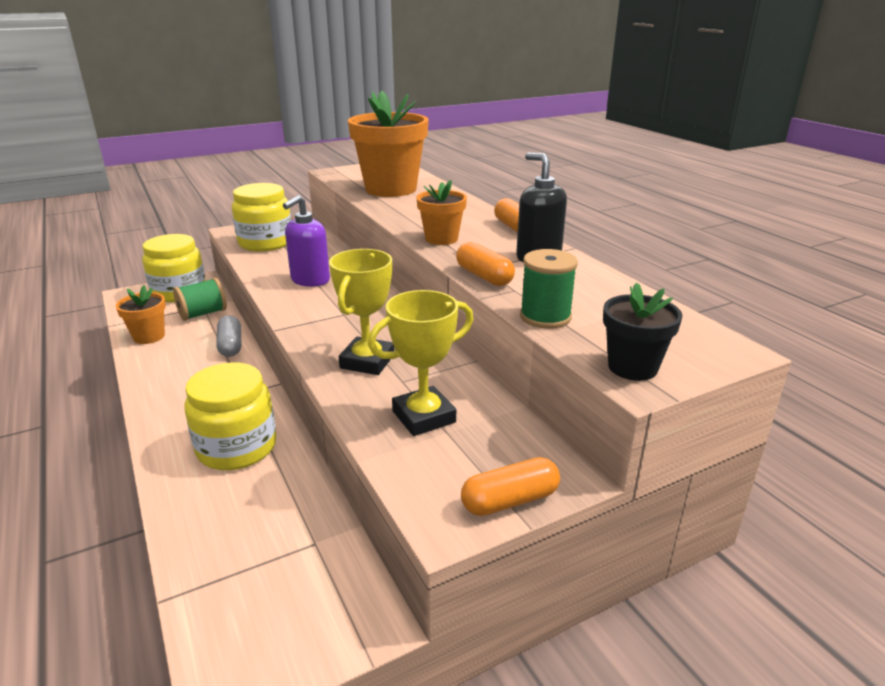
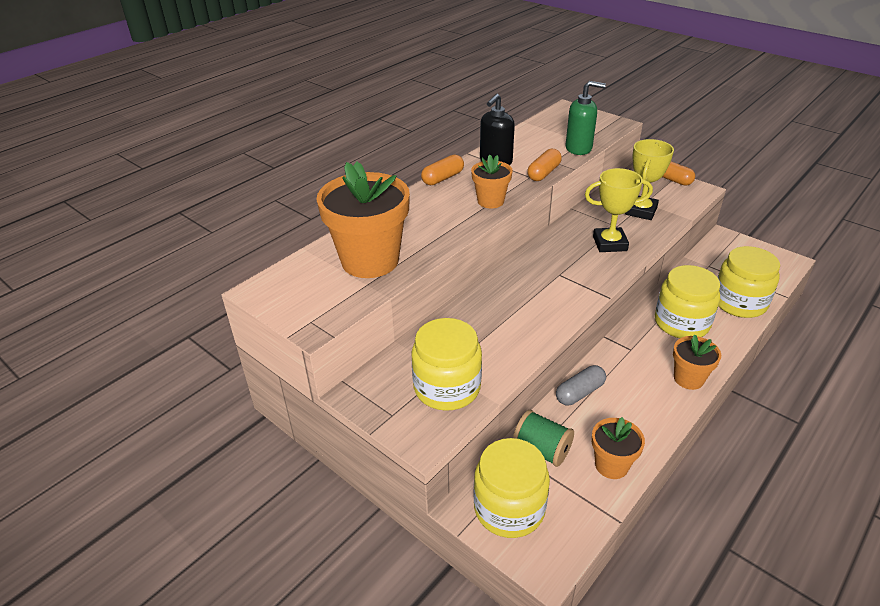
camera: 110 degrees left, 10 degrees up
(163, 412) = (688, 379): none -> orange flower pot
(209, 527) = (739, 302): none -> yellow jar
(310, 280) = (516, 314): purple soap dispenser -> none
(424, 417) = (641, 211): yellow trophy -> yellow trophy turned 75 degrees clockwise
(545, 317) = (579, 148): green spool -> green soap dispenser
(632, 367) = (606, 125): black flower pot -> none

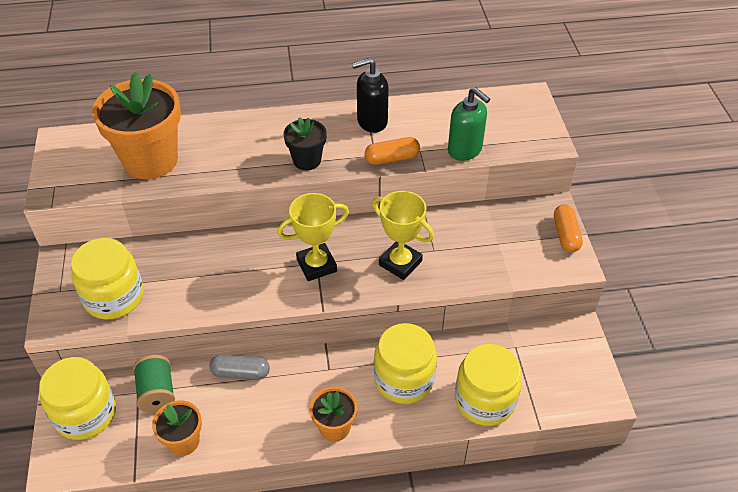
camera: 40 degrees right, 10 degrees up
(443, 178) = (306, 114): orange capsule -> none
(490, 201) = (307, 160): orange flower pot -> black flower pot
(641, 211) = (479, 249): yellow trophy -> yellow trophy (316, 265)

